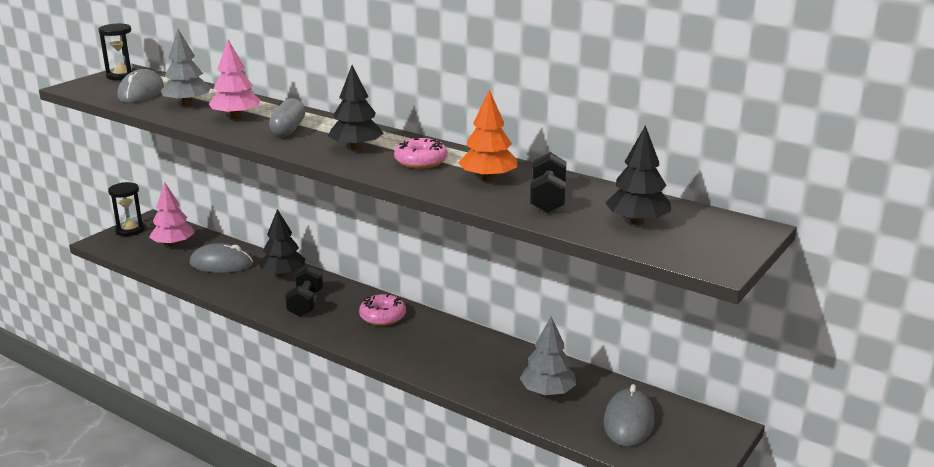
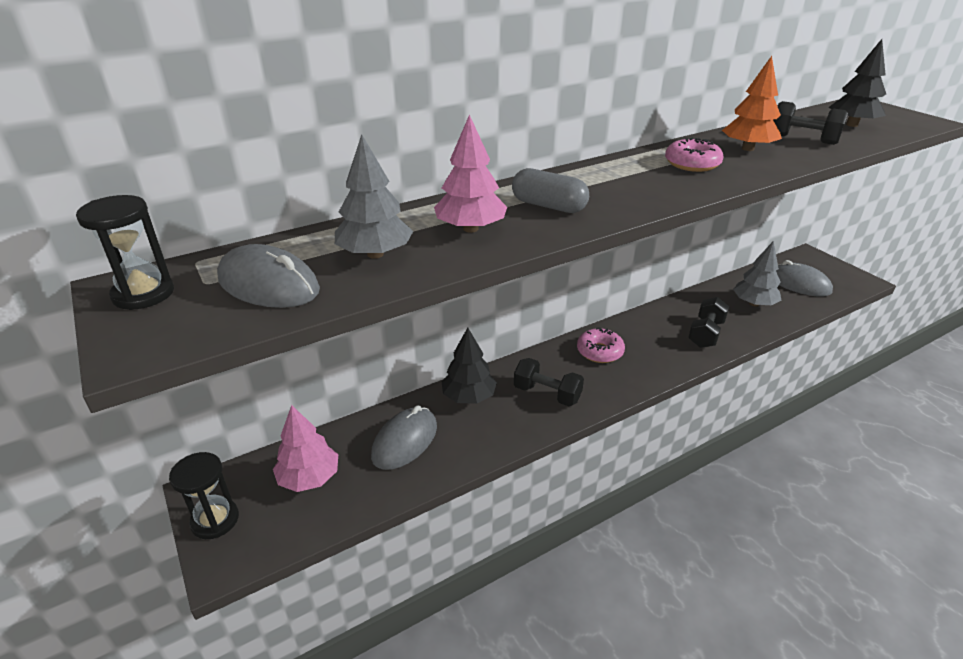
camera: 65 degrees left, 10 degrees up
(356, 148) = (636, 183): black tree -> none
(456, 367) = (705, 334): none -> black dumbbell

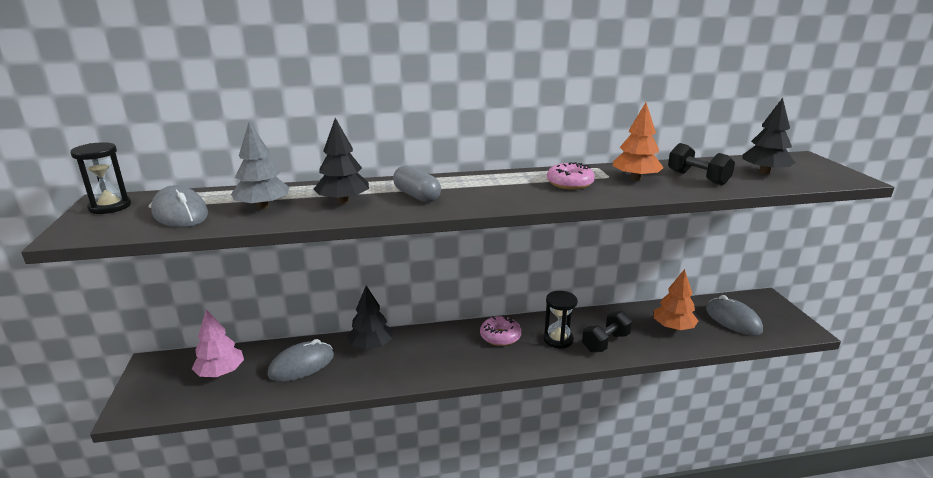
camera: 20 degrees right, 10 degrees down
(215, 520) = (145, 383): black hourglass -> black hourglass (558, 339)
(470, 229) = (343, 202): pink tree -> black tree
(547, 394) = (431, 358): black dumbbell -> none
(754, 303) = (673, 327): grey tree -> orange tree

